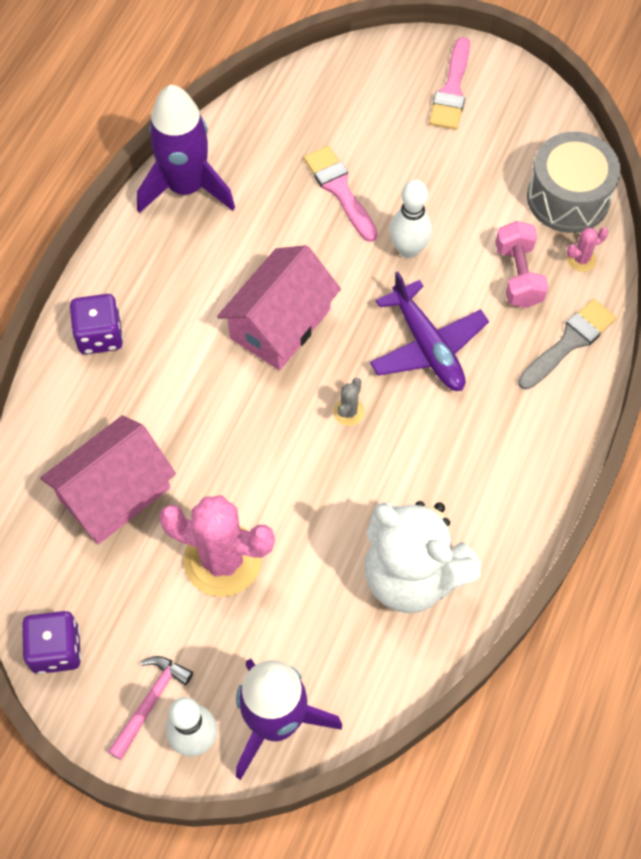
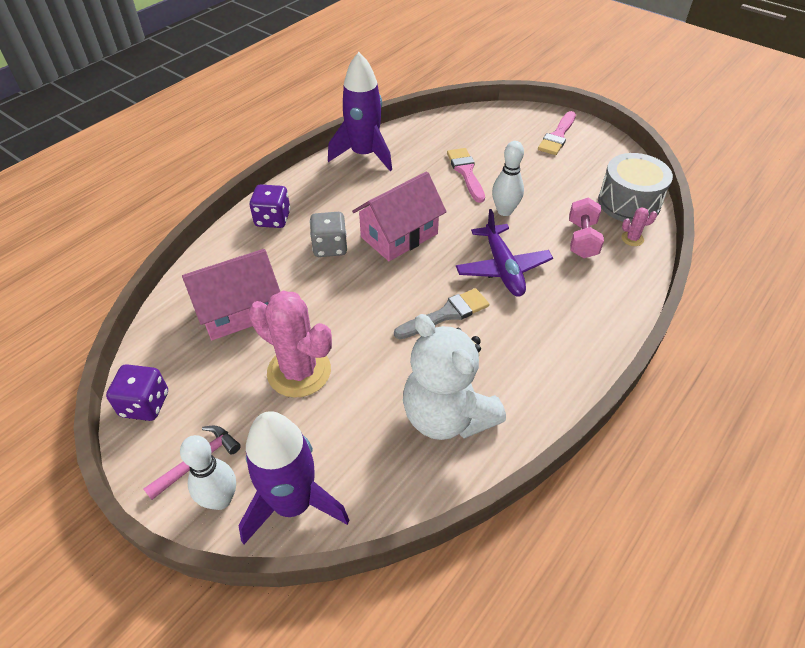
camera: 15 degrees right, 15 degrees down
(195, 365) = (330, 247): none -> grey dice
(348, 412) = (431, 296): grey cactus -> none
(569, 342) = (613, 286): grey brush -> grey brush (446, 314)

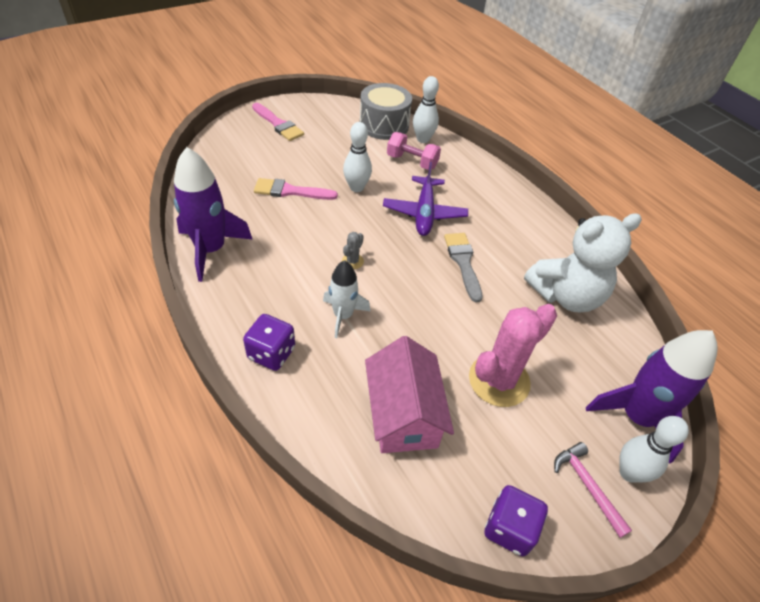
camera: 75 degrees left, 0 degrees up
(330, 247) = (343, 316): grey dice -> white rocket
(399, 235) = (352, 261): pink house -> grey cactus
(502, 268) = (424, 213): purple plane -> purple plane turned 90 degrees clockwise
(632, 239) = (423, 139): pink cactus -> white bowling pin

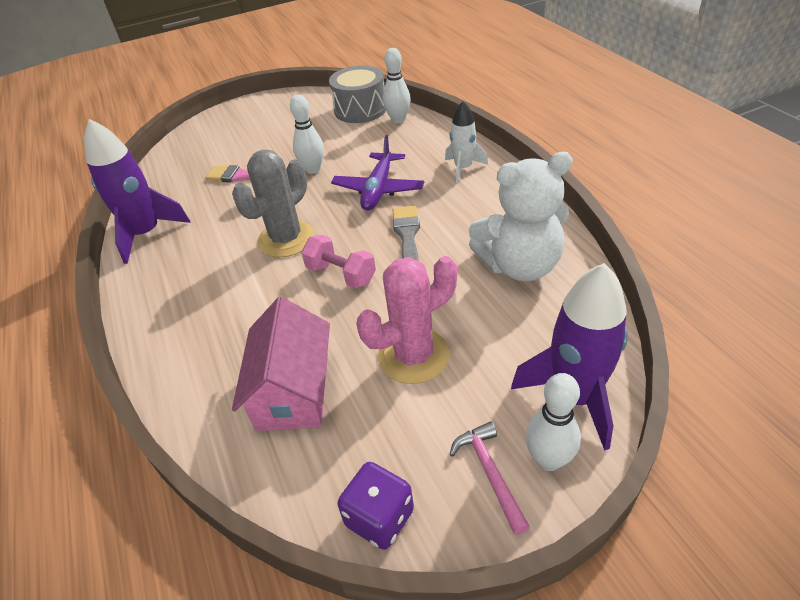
camera: 15 degrees right, 5 degrees down
(271, 353) = (172, 330): purple dice -> none
(278, 124) = (251, 117): pink brush -> none
(343, 316) = (259, 292): white rocket -> white rocket (463, 168)
(352, 261) = (286, 239): grey cactus -> grey cactus, size x2.39
(412, 162) = (380, 141): pink dumbbell -> pink dumbbell (341, 274)

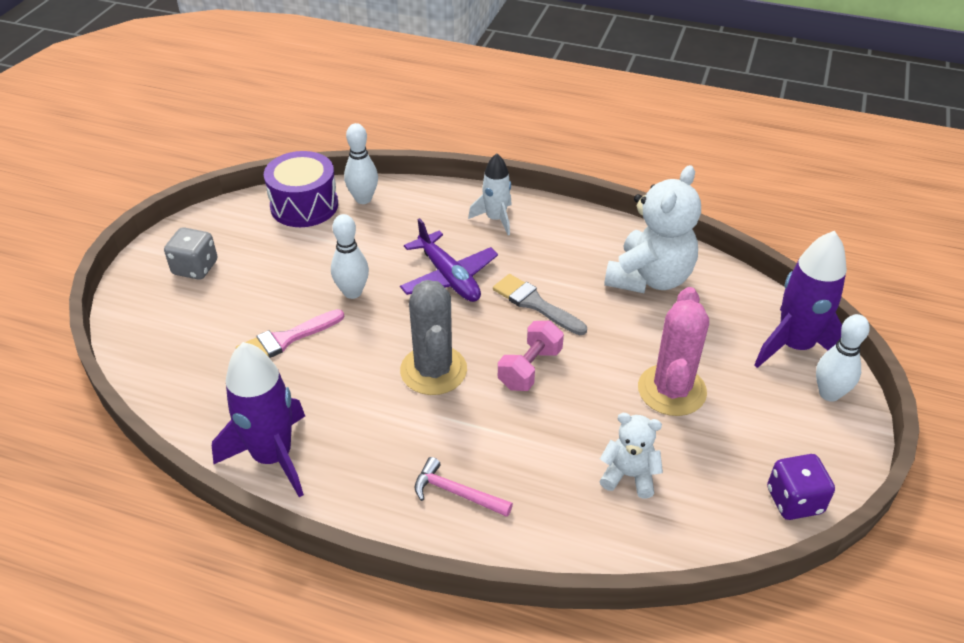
camera: 50 degrees left, 0 degrees up
(260, 118) = (195, 268): none -> grey dice
(293, 391) = (629, 476): pink house -> white teddy bear
(341, 274) = (530, 368): pink dumbbell -> pink dumbbell turned 45 degrees counterclockwise
(360, 109) = (304, 205): grey drum -> purple drum
(490, 473) = (812, 426): pink hammer -> pink hammer (456, 492)

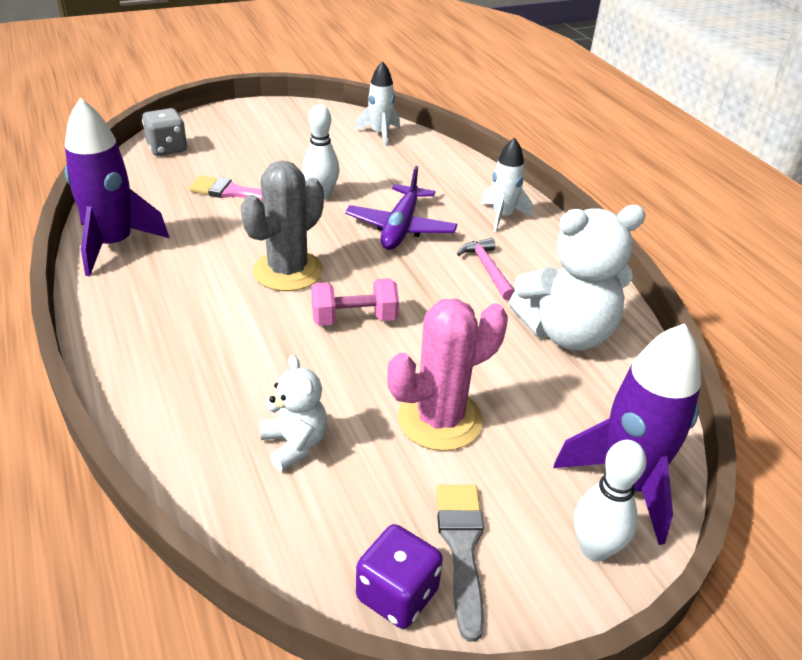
camera: 45 degrees right, 5 degrees down
(195, 268) = (257, 127): grey dice -> grey dice (167, 148)
(304, 205) = (380, 134): purple drum -> white rocket
(363, 199) = (425, 151): white bowling pin -> none
(456, 492) = (166, 349): pink hammer -> pink hammer (487, 269)
(535, 304) = (434, 284): grey brush -> grey brush (462, 547)

